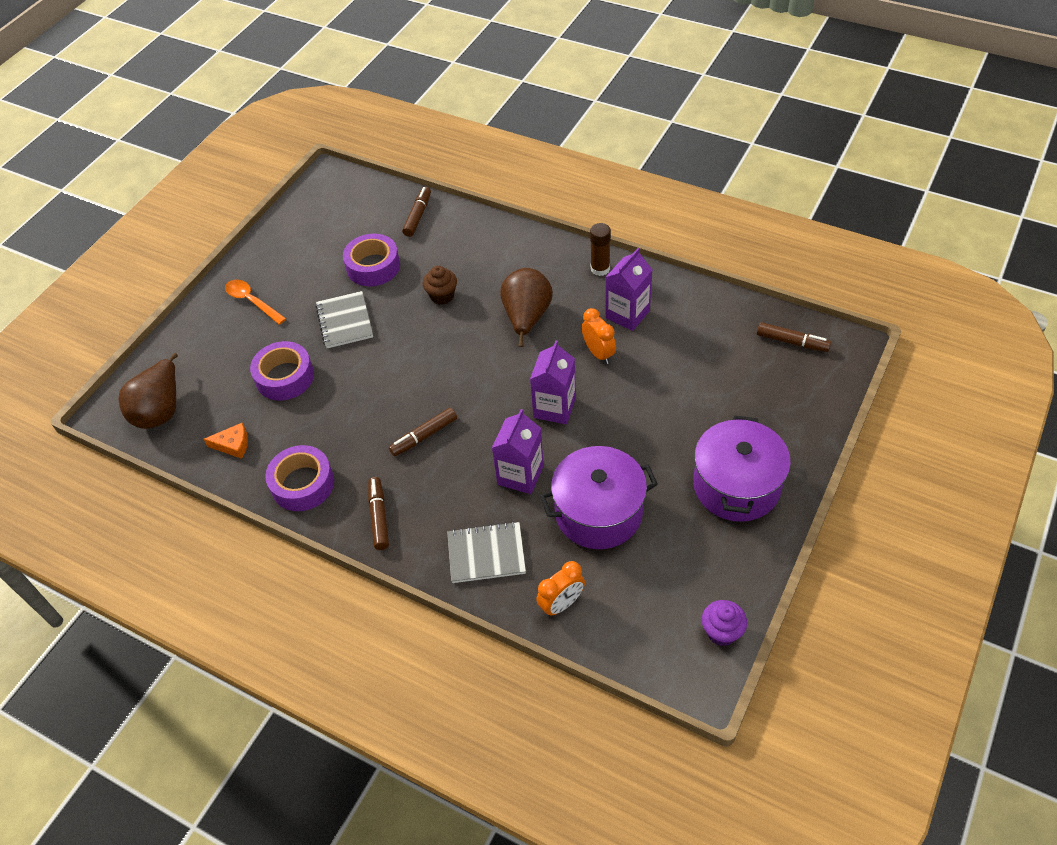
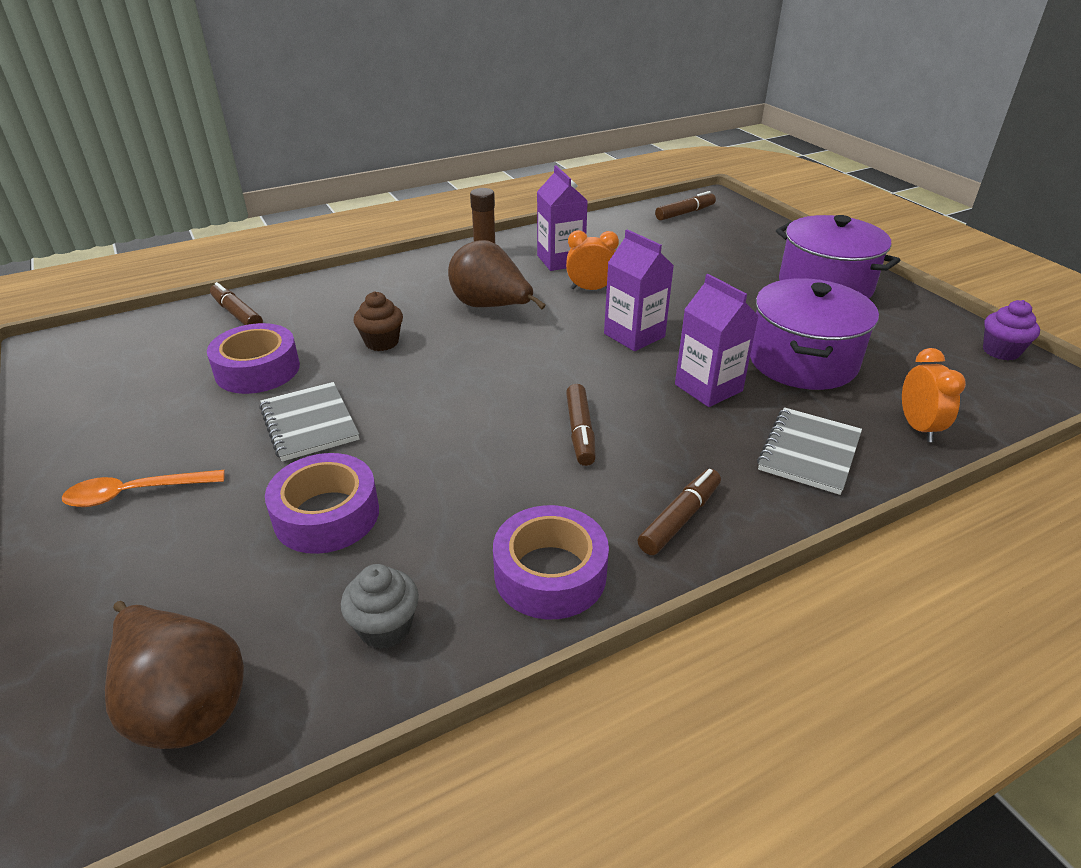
camera: 60 degrees left, 15 degrees down
(233, 445) = (385, 627): orange cheese -> grey cupcake
(345, 321) = (309, 423): grey notebook -> grey notebook turned 45 degrees clockwise
(379, 517) = (679, 519): brown marker -> brown marker turned 105 degrees clockwise

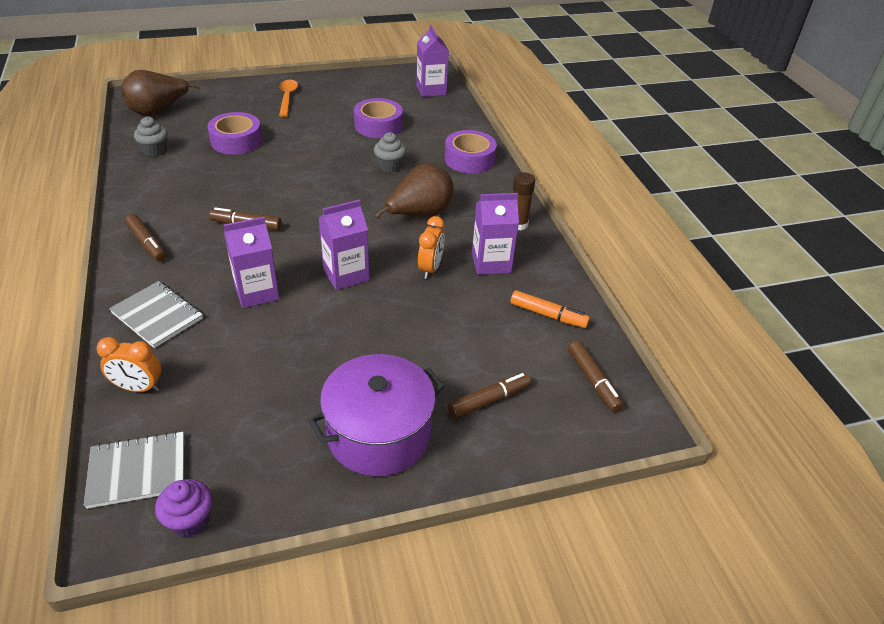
camera: 100 degrees right, 5 degrees up
(129, 340) = (431, 90): none -> purple carton
(237, 314) = (449, 120): brown marker -> brown marker (488, 400)
(309, 423) = (314, 139): grey notebook -> grey notebook (137, 471)
(382, 342) = (390, 166): brown cupcake -> grey cupcake
(550, 573) = (147, 195): purple tape -> purple tape (469, 159)
(620, 232) = (548, 315): none -> orange marker
(802, 361) = (259, 358): purple pot -> none

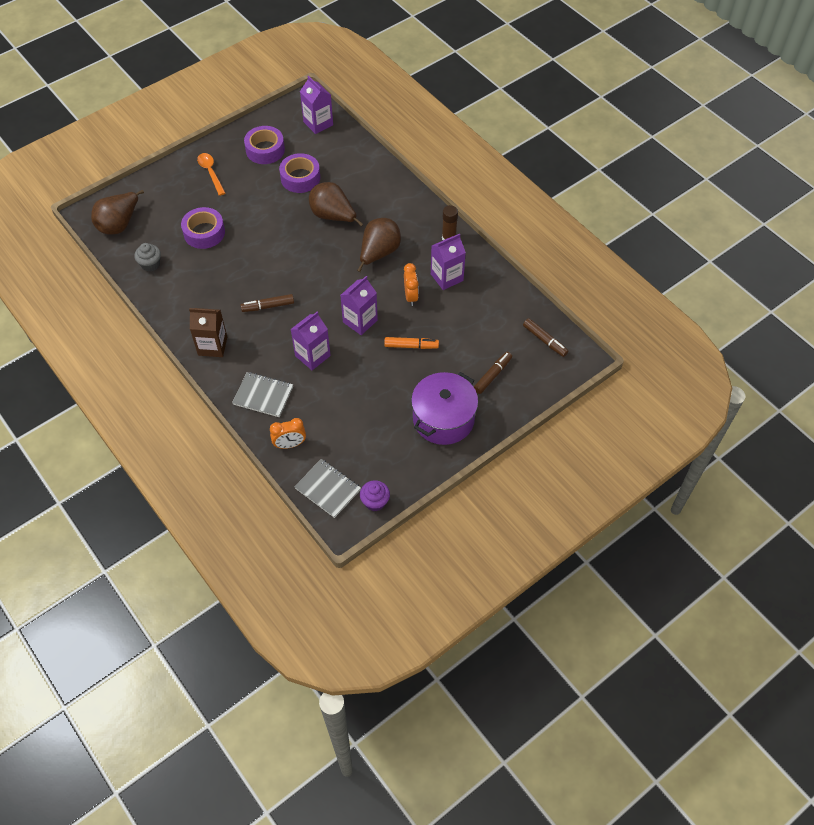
camera: 20 degrees left, 15 degrees up
(137, 471) = (328, 489): grey notebook -> grey notebook turned 75 degrees clockwise
(147, 243) = (212, 346): brown marker -> brown carton
(390, 166) = (333, 216): grey cupcake -> brown pear
(469, 159) = (386, 189): purple tape -> purple tape (265, 150)
(548, 315) = (500, 304): orange marker -> orange marker (411, 346)

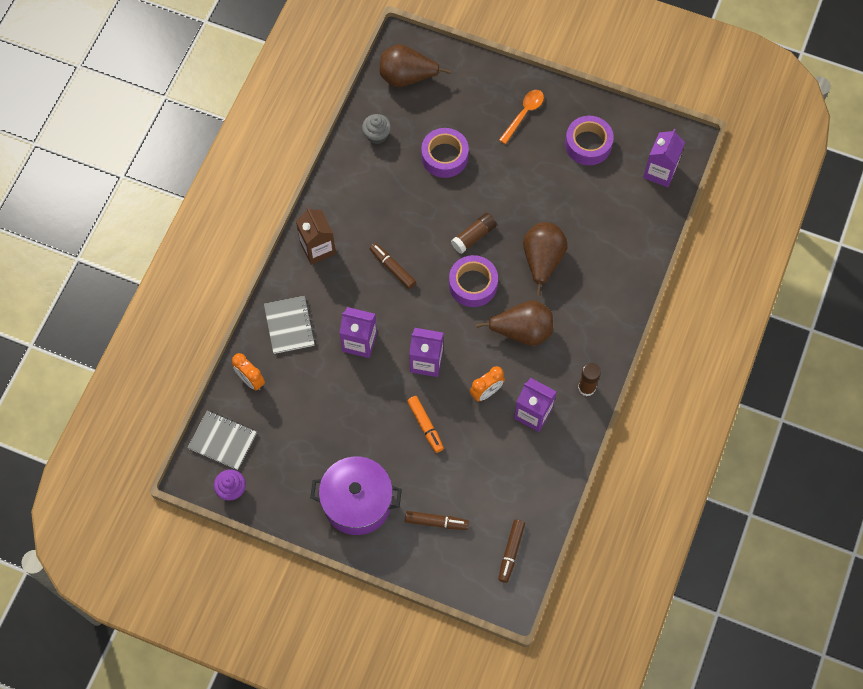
camera: 60 degrees right, 10 degrees up
(282, 246) = (473, 236): none -> brown glue stick
(300, 178) = (572, 200): purple tape -> purple tape (473, 284)
(328, 489) = (222, 441): grey notebook -> grey notebook turned 75 degrees counterclockwise

